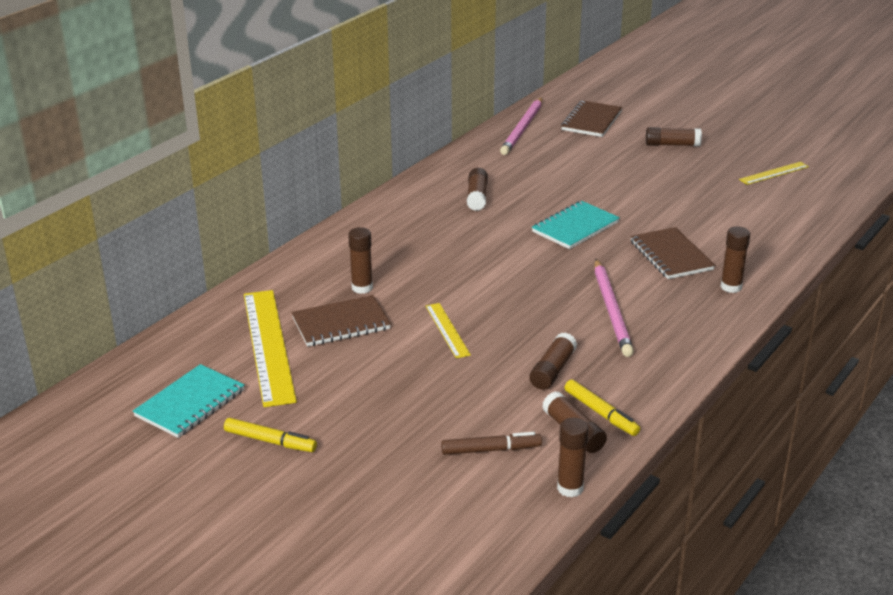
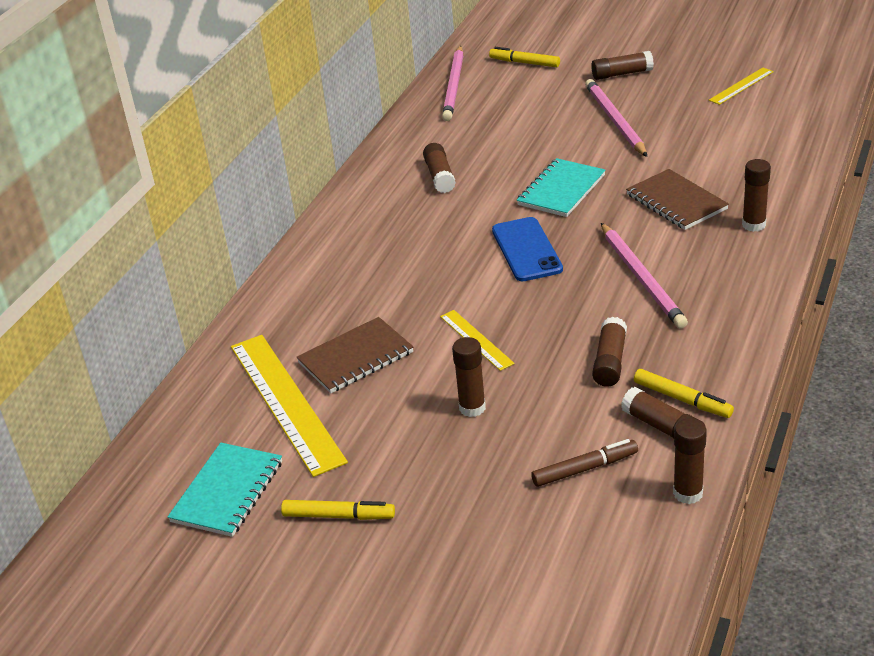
camera: 10 degrees left, 5 degrees up
(362, 288) = (360, 310): brown glue stick -> brown glue stick (472, 408)
(523, 268) = (526, 250): none -> blue phone
(591, 121) = (524, 63): brown notebook -> yellow marker
(648, 181) = (615, 121): none -> pink pencil

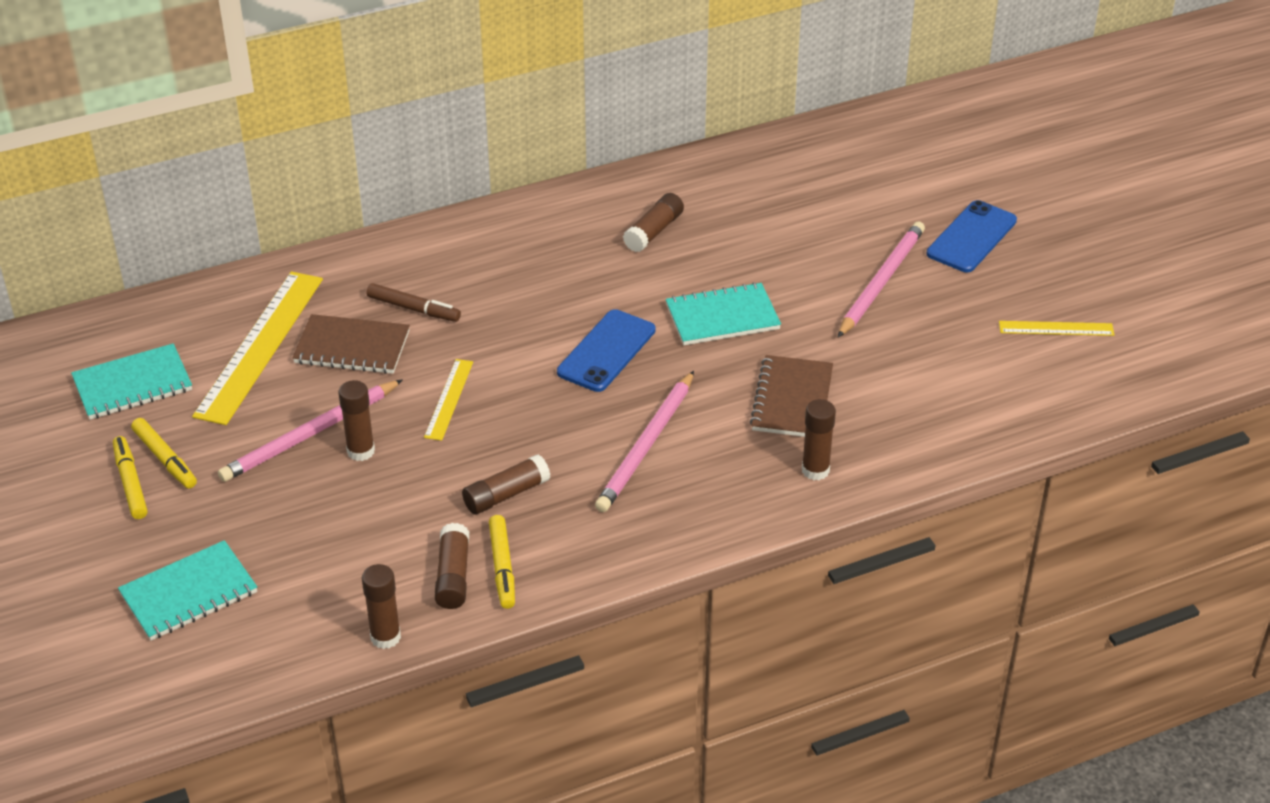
camera: 40 degrees right, 5 degrees up
(454, 86) = (809, 147): pink pencil -> pink pencil (311, 434)
(510, 579) = (189, 593): none -> turquoise notebook
(524, 63) = (908, 164): yellow marker -> yellow marker (130, 483)
(585, 469) = (354, 560): brown marker -> brown marker (414, 309)
(622, 74) = (971, 237): brown glue stick -> blue phone

